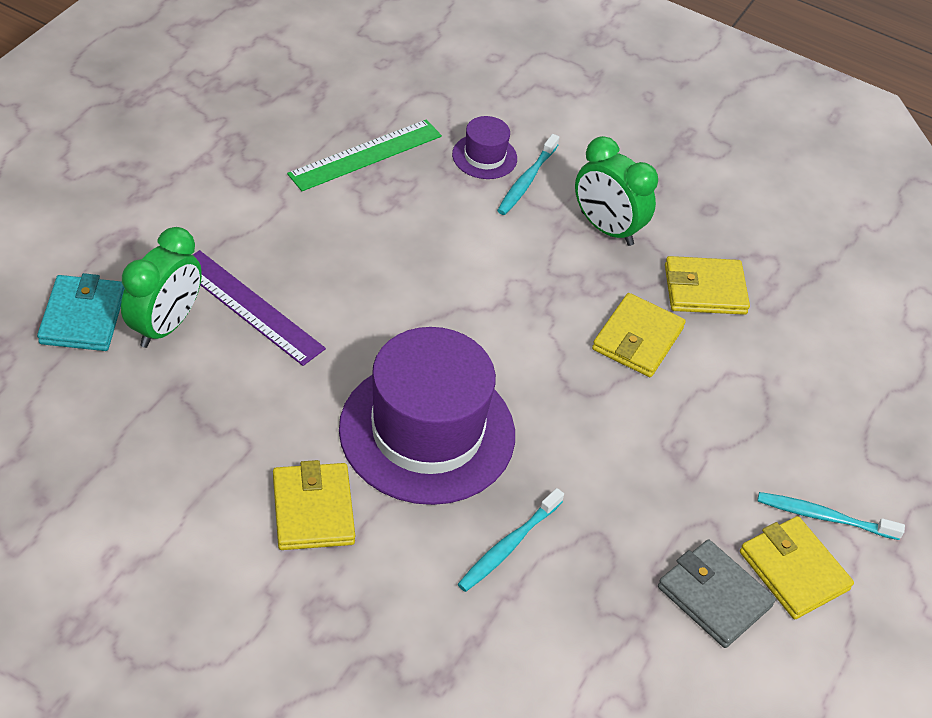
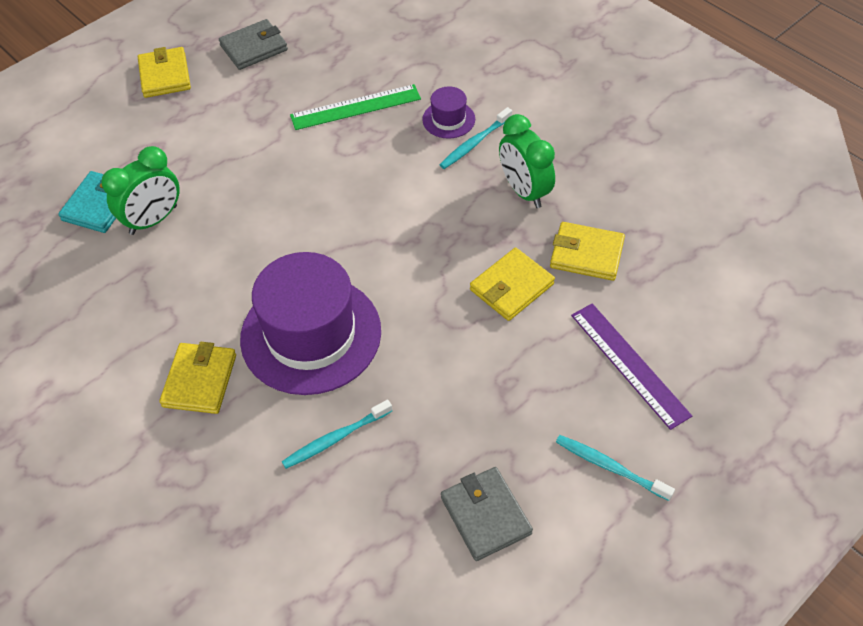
camera: 25 degrees right, 5 degrees up
(203, 96) = (254, 48): none -> grey wallet
(250, 307) = (220, 215): purple ruler -> purple ruler (629, 364)
(793, 570) = (563, 508): yellow wallet -> yellow wallet (165, 75)

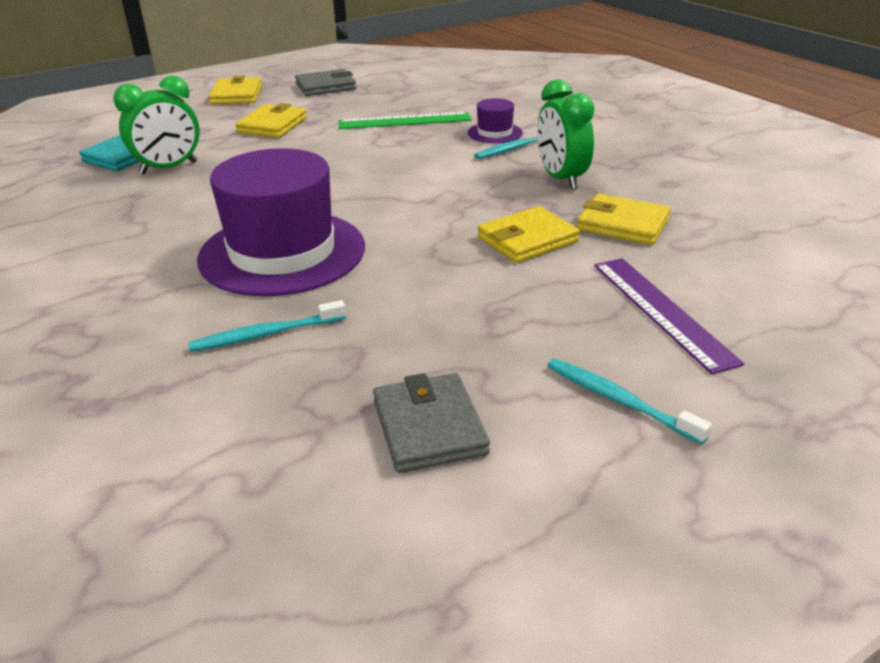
camera: 10 degrees right, 20 degrees down
(200, 380) = (139, 273): yellow wallet -> yellow wallet (272, 125)

